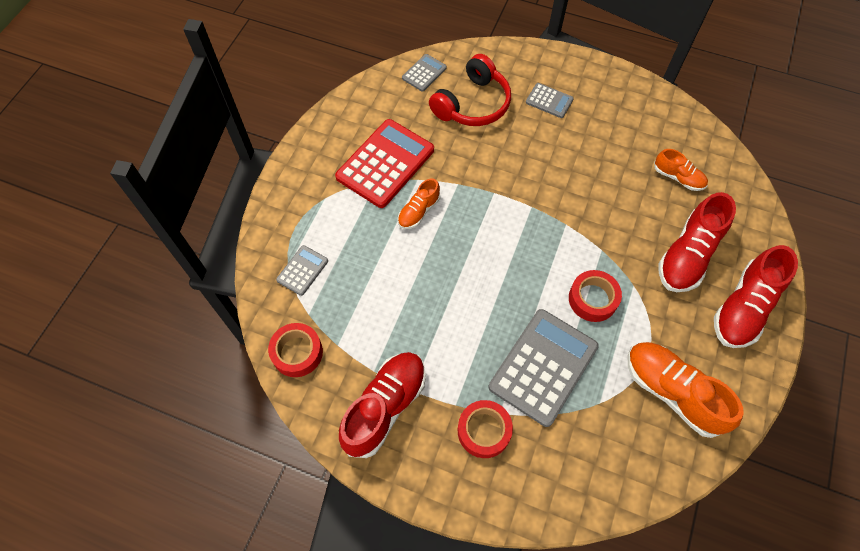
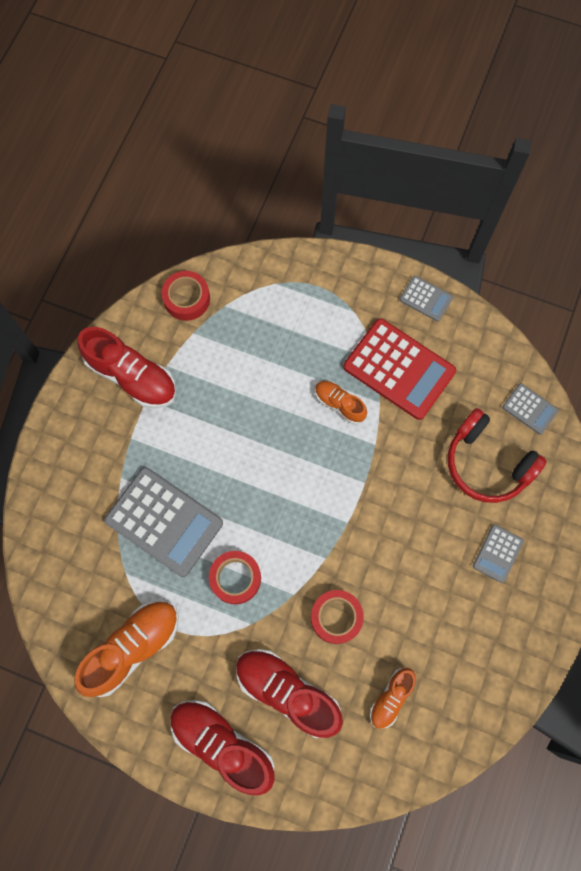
camera: 90 degrees right, 10 degrees up
(302, 270) = (271, 297): grey calculator -> grey calculator (426, 299)
(484, 431) = (105, 463): red tape -> red tape (336, 617)

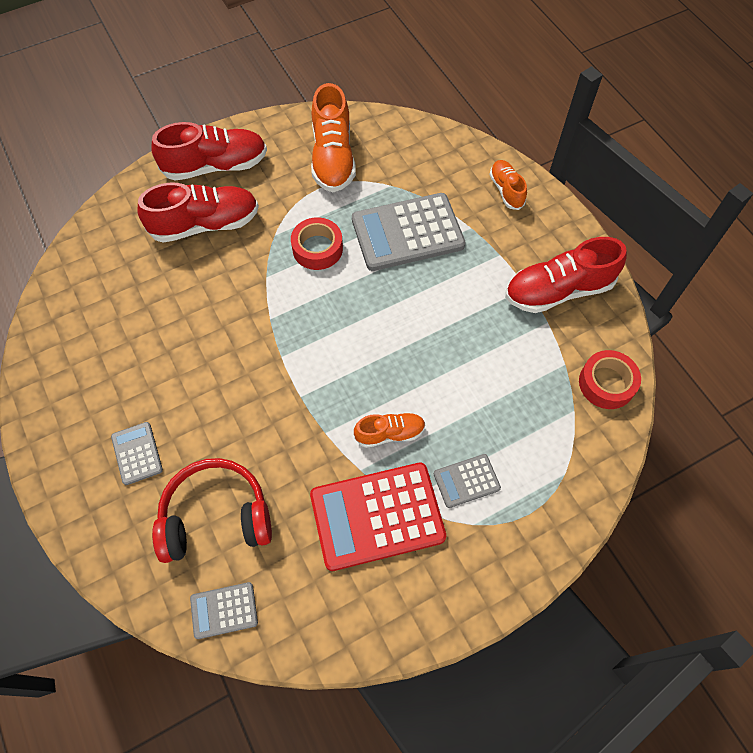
camera: 130 degrees right, 10 degrees down
(336, 617) = (220, 292): red tape -> none
(391, 698) = (128, 284): orange shoe -> orange shoe (506, 190)
(426, 299) = (430, 612): grey calculator -> grey calculator (466, 481)

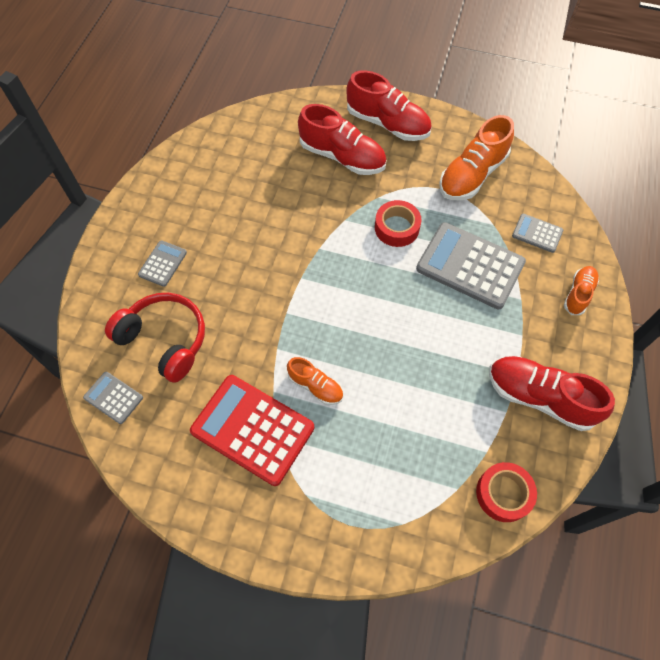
camera: 45 degrees right, 0 degrees up
(466, 481) = (331, 463): grey calculator -> grey calculator (537, 233)

